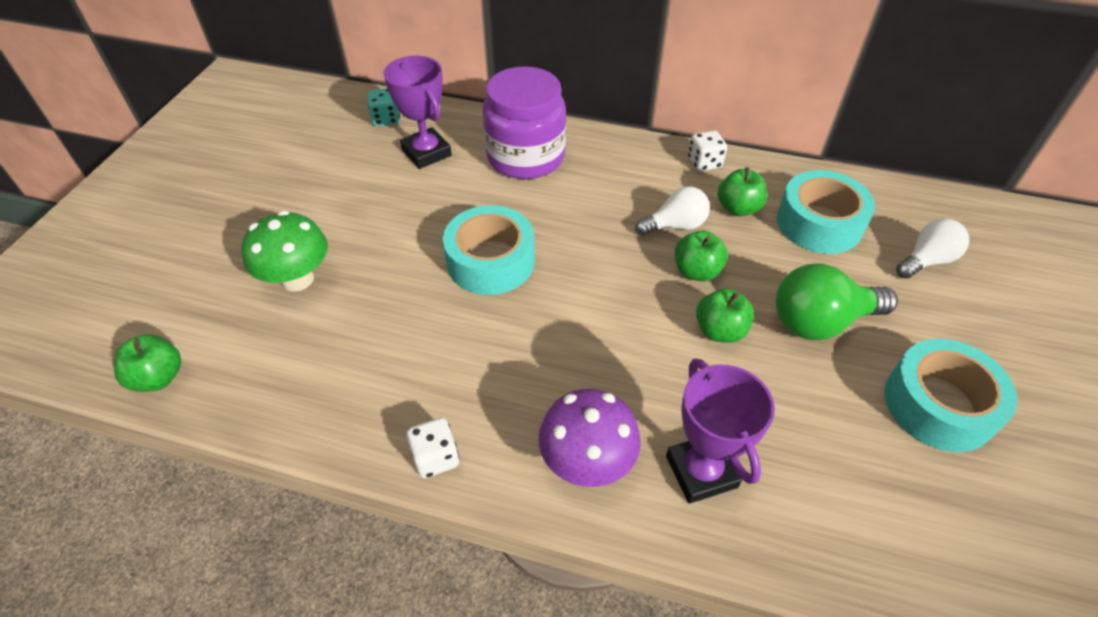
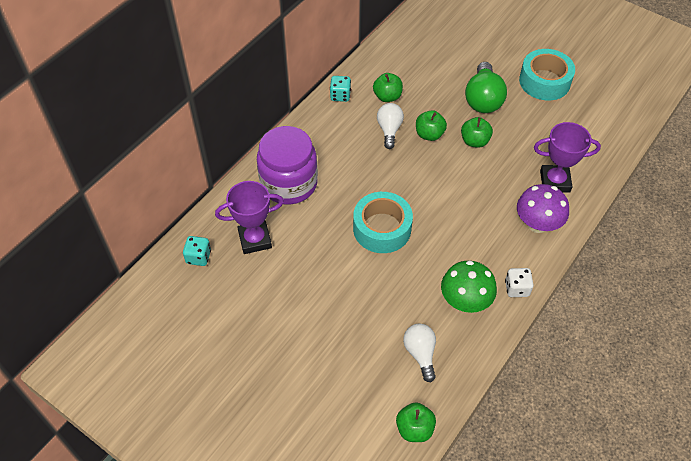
camera: 70 degrees left, 5 degrees up
(297, 279) = (355, 339): green mushroom -> green mushroom (465, 301)
(704, 163) = (340, 95): white dice -> turquoise dice
(819, 223) = (414, 68): turquoise tape -> none
(926, 260) = (458, 40): white light bulb -> white light bulb (420, 353)

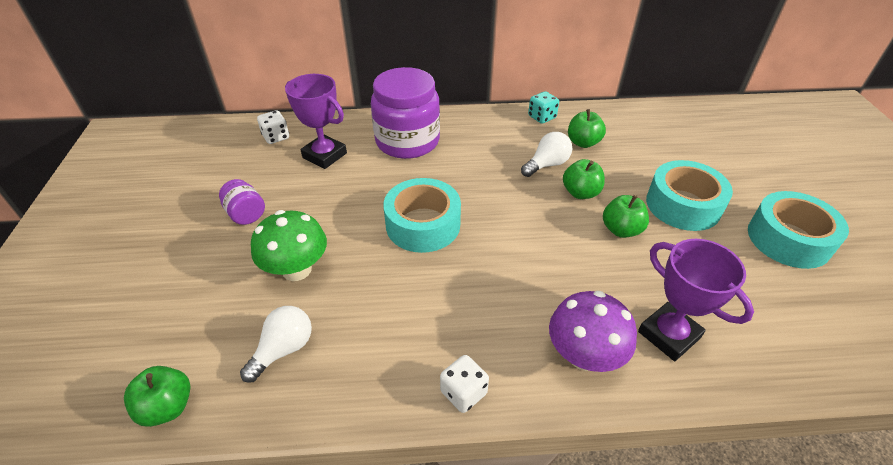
camera: 50 degrees right, 10 degrees down
(198, 257) = (276, 137): turquoise dice -> white dice
(277, 318) = (246, 214): none -> purple jar
(465, 301) = (395, 349): green mushroom -> green mushroom (296, 269)
(483, 99) = (683, 205): green light bulb -> turquoise tape

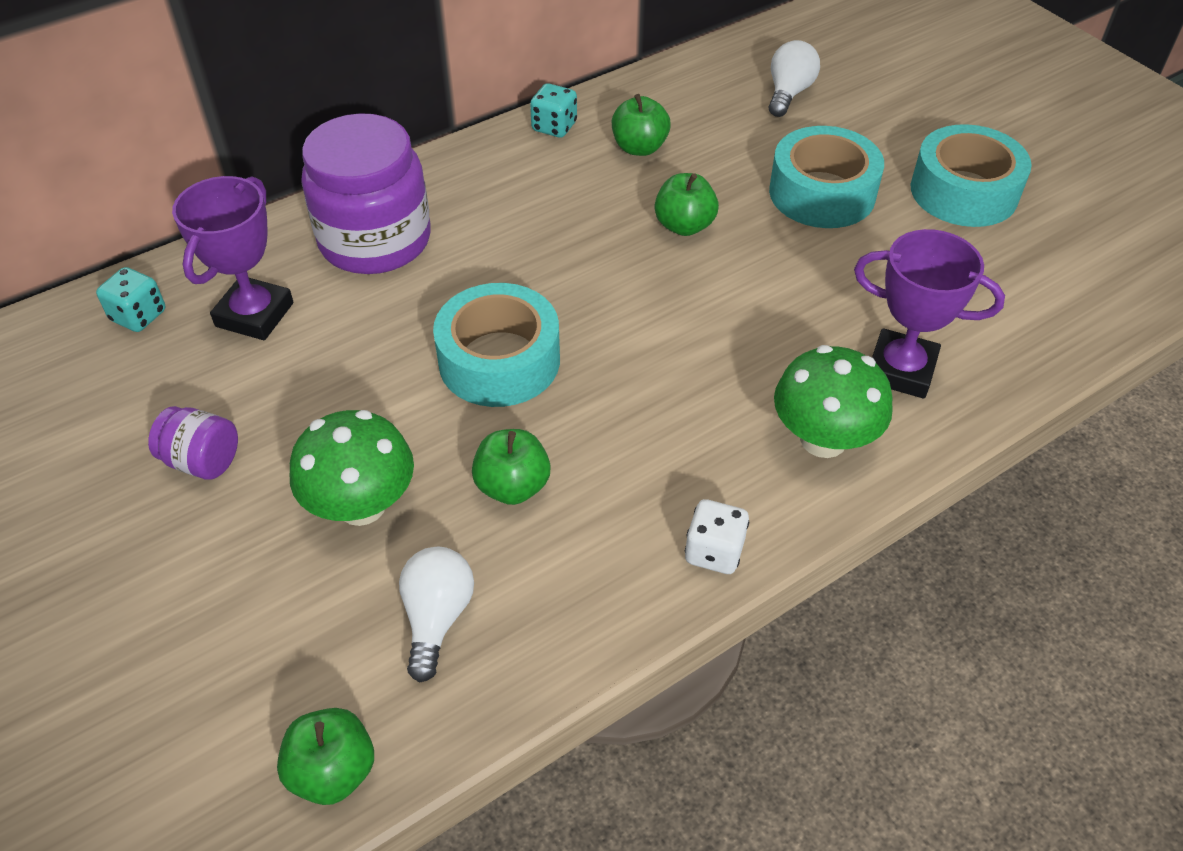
camera: 30 degrees left, 5 degrees up
(276, 137) = (139, 316): white dice -> turquoise dice
(324, 155) = (254, 314): purple trophy -> purple trophy turned 75 degrees counterclockwise
(547, 164) = (611, 200): white light bulb -> white light bulb (788, 93)
(584, 355) = (823, 439): purple mushroom -> green mushroom
(621, 230) = (768, 258): green apple -> green apple (512, 486)

